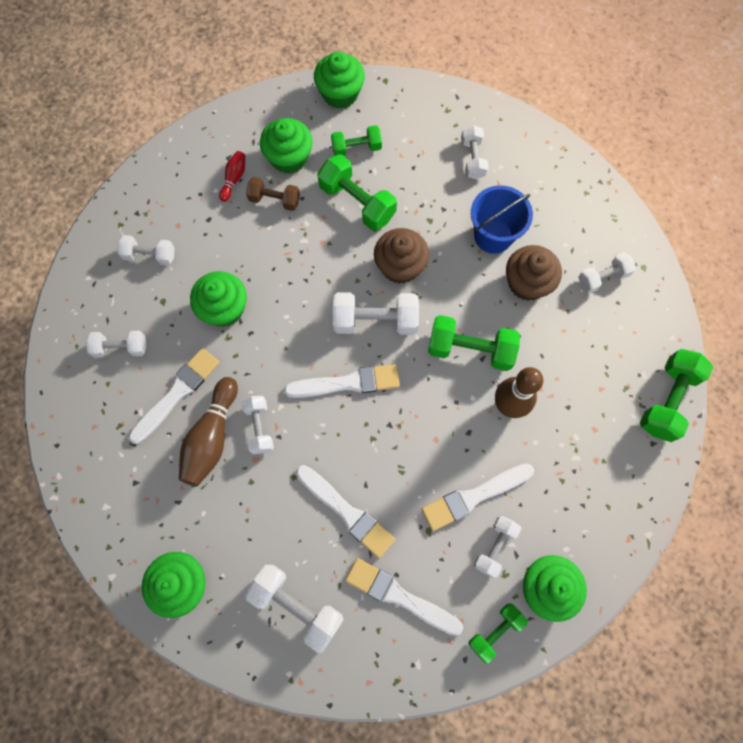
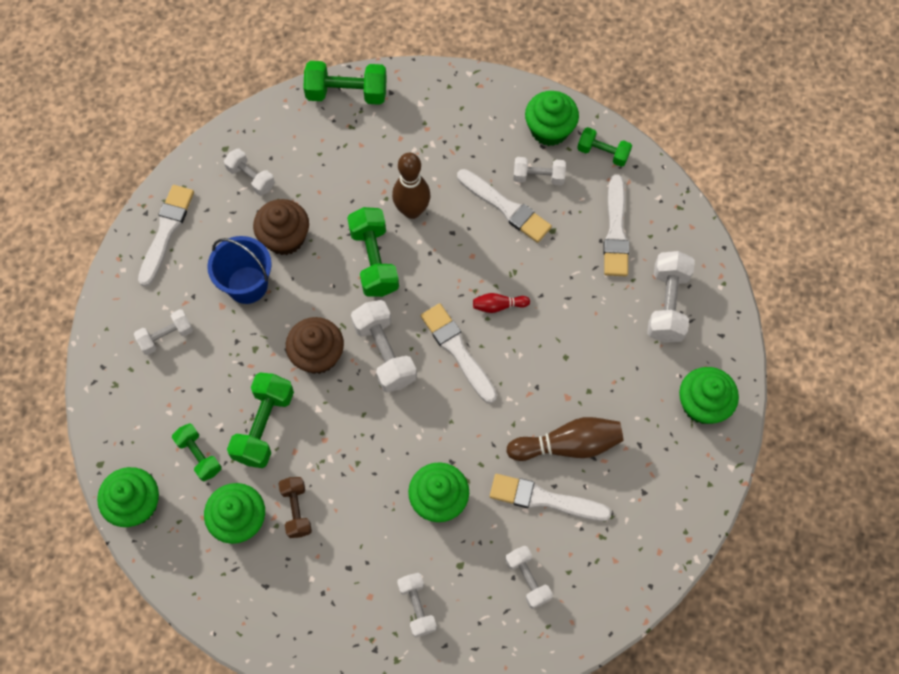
camera: 115 degrees left, 5 degrees down
(234, 179) = (289, 565): red bowling pin -> red bowling pin (498, 306)
(259, 427) = (537, 407): white dumbbell -> none
(347, 512) = (571, 300): white brush -> white brush (166, 231)

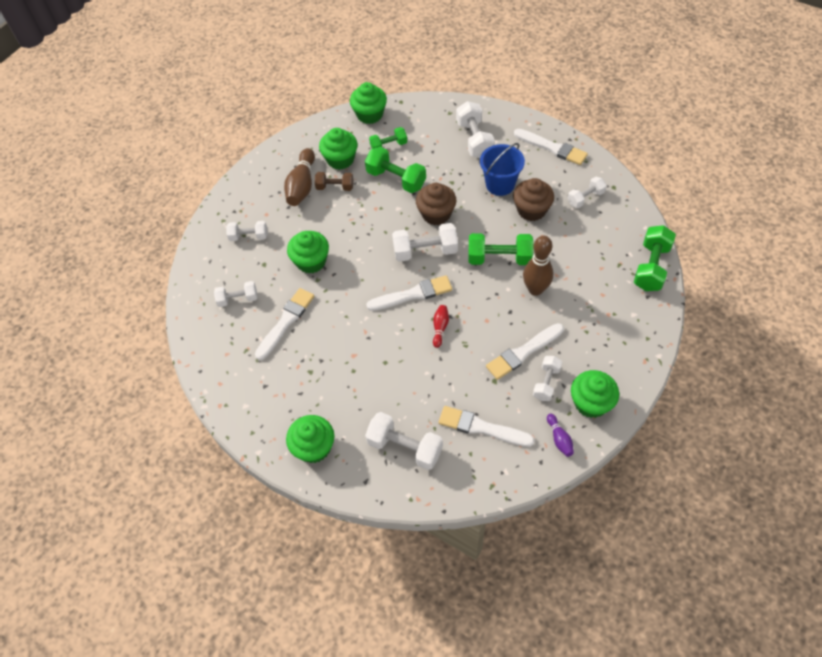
camera: 110 degrees right, 10 degrees down
(166, 336) = (474, 139): white dumbbell -> white dumbbell, size x1.60
(568, 445) = (318, 346): brown bowling pin -> brown bowling pin (302, 185)
(603, 153) = (559, 439): green dumbbell -> purple bowling pin

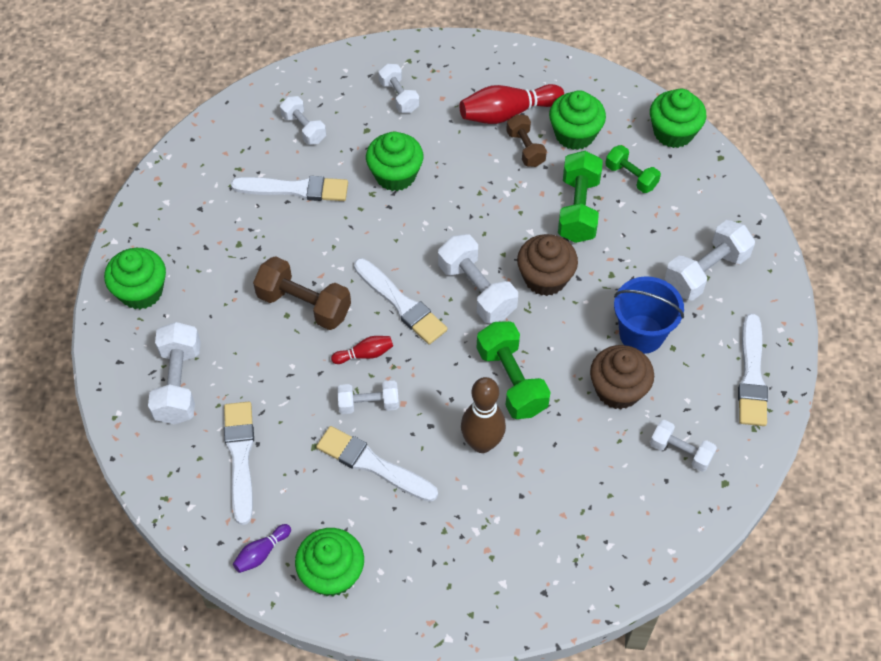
camera: 60 degrees right, 0 degrees up
(302, 185) = (507, 113): brown bowling pin -> red bowling pin
(383, 349) = (304, 305): none -> brown dumbbell
(546, 383) = (338, 508): white dumbbell -> white dumbbell (368, 404)
(651, 267) = (600, 581): green dumbbell -> none

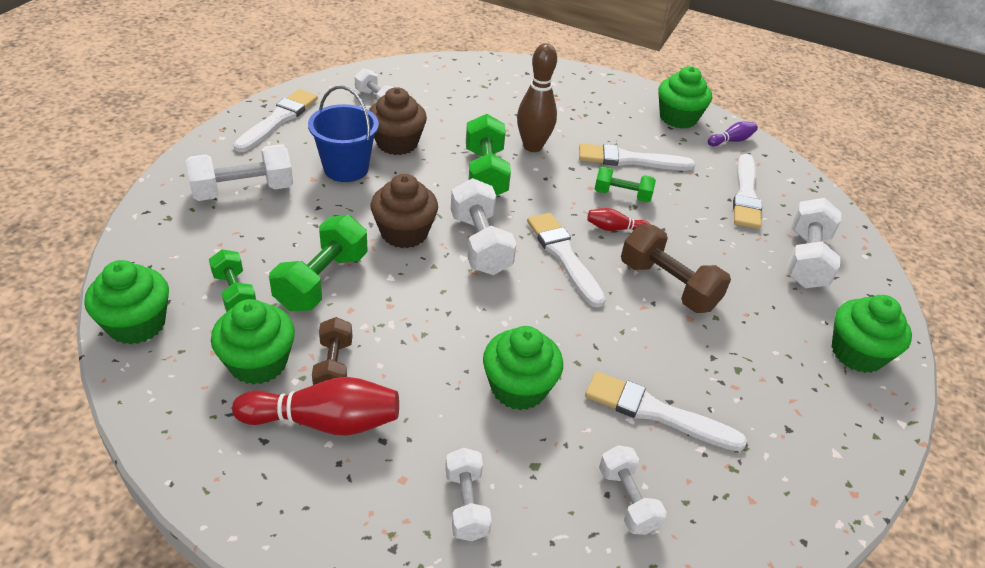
camera: 165 degrees left, 15 degrees down
(368, 404) = (622, 195): white dumbbell -> green dumbbell
(373, 464) = (630, 160): white brush -> white brush turned 135 degrees clockwise

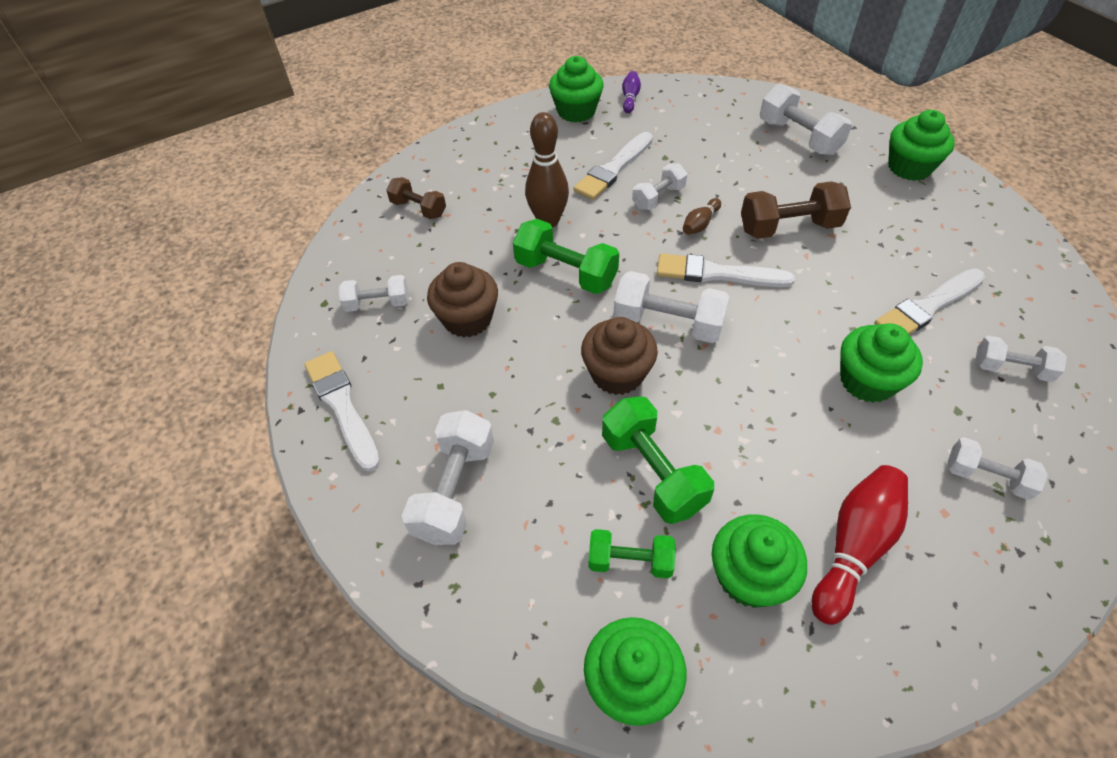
camera: 50 degrees left, 10 degrees up
(334, 366) = (782, 510): brown dumbbell -> brown dumbbell (418, 209)
(346, 168) = (480, 379): blue bucket -> none
(615, 229) = (700, 224): red bowling pin -> brown bowling pin
(622, 195) = (658, 197): green dumbbell -> white dumbbell
(746, 195) = (704, 127): white brush -> none

